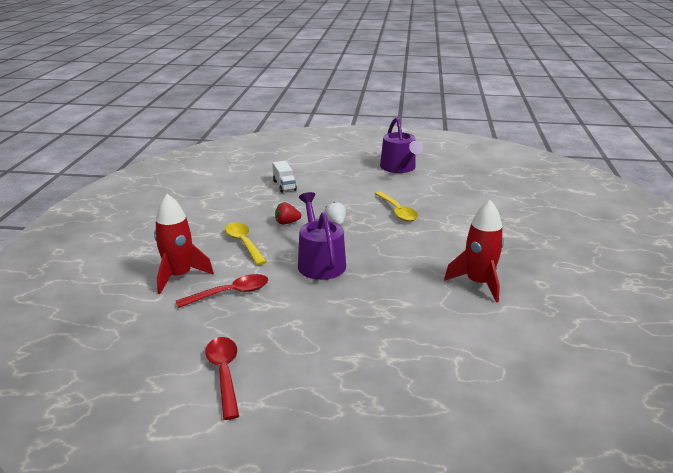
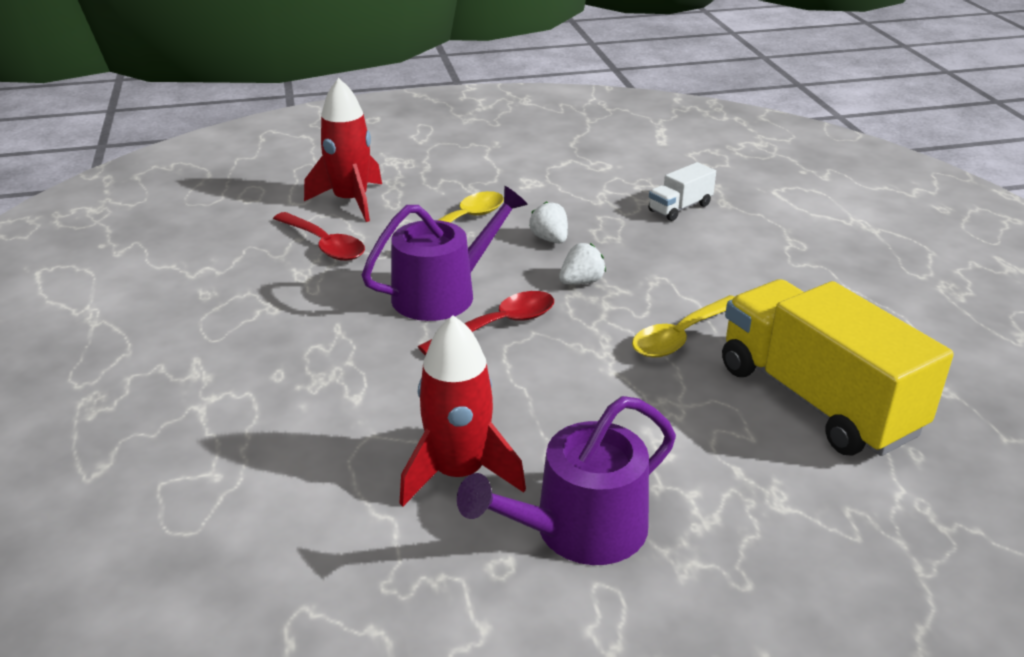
camera: 70 degrees right, 5 degrees up
(224, 373) = (149, 284): red spoon -> red spoon (498, 325)
(287, 223) = (550, 239): red strawberry -> white strawberry
(399, 168) = (890, 306): purple watering can -> purple watering can (579, 530)
(455, 197) = (816, 400): none -> yellow truck

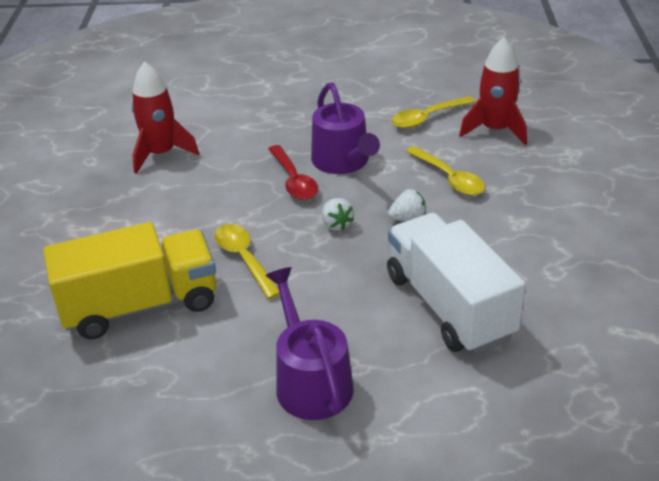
camera: 105 degrees right, 5 degrees up
(324, 245) = (427, 118): red spoon -> yellow spoon
(579, 530) = (96, 186): purple watering can -> purple watering can (310, 381)
(680, 208) = (449, 306): white truck -> white truck, size x2.25

